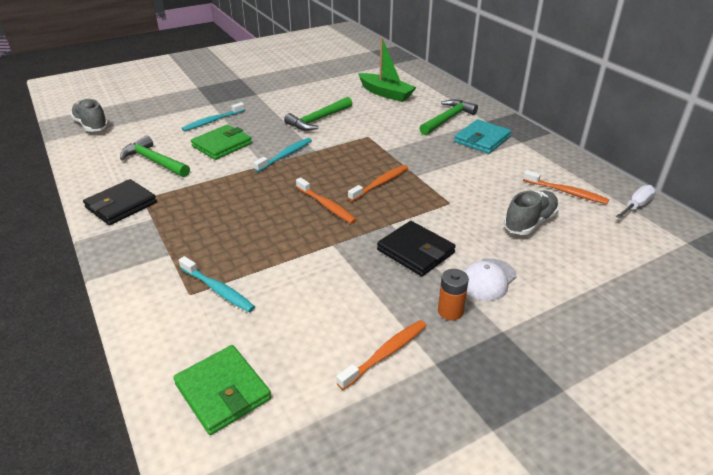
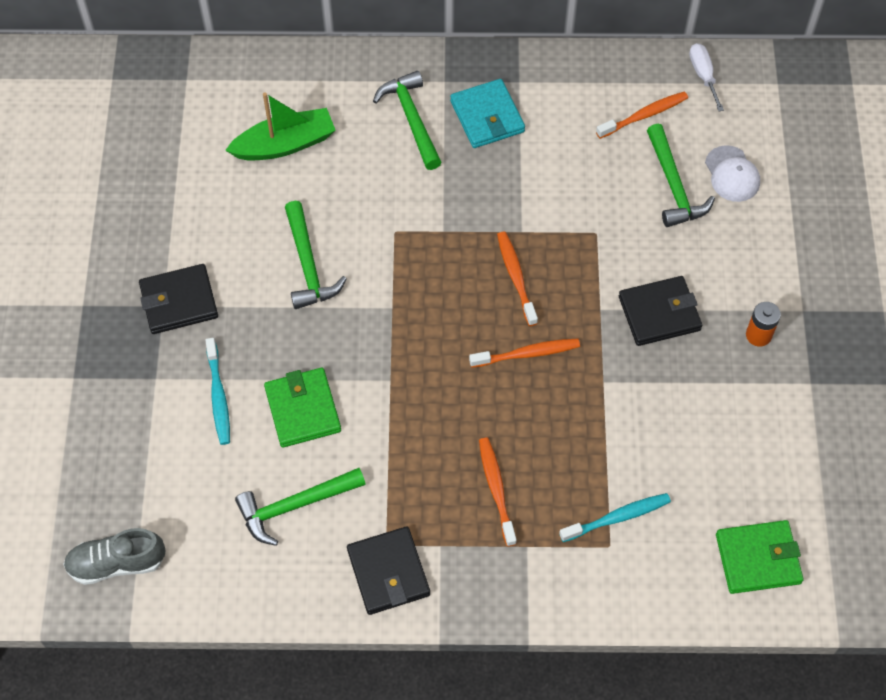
camera: 60 degrees left, 25 degrees up
(262, 96) = (179, 301): none -> black wallet
(285, 155) = (382, 346): turquoise toothbrush -> none
(385, 353) = (781, 414): orange toothbrush -> orange toothbrush (496, 489)
(488, 279) = (735, 279): white cap -> white cap (732, 174)
(529, 222) = (673, 185): grey shoe -> green hammer

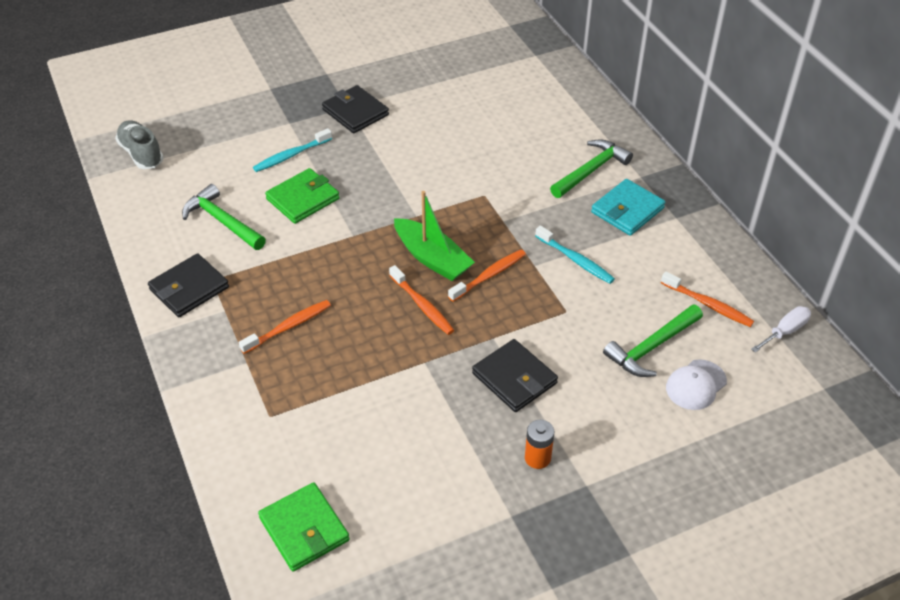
camera: 65 degrees right, 15 degrees down
(285, 144) = (518, 116): green boat -> green boat (432, 258)
(308, 265) = (425, 161): green hammer -> none
(617, 517) = (299, 412): turquoise toothbrush -> turquoise toothbrush (575, 260)

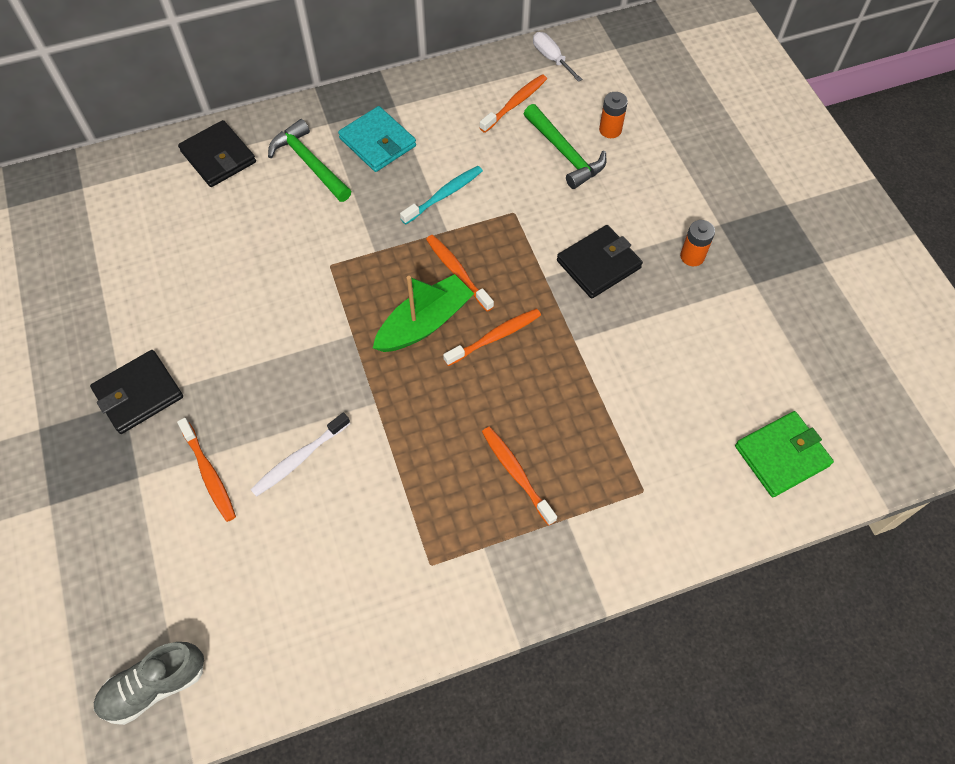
camera: 85 degrees left, 15 degrees up
(189, 288) = (442, 593): black wallet -> black wallet (218, 157)
(222, 221) = (324, 558): green hammer -> none
(291, 155) = (209, 474): turquoise toothbrush -> orange toothbrush
(303, 199) = (299, 459): green wallet -> white toothbrush
(696, 385) = (610, 130): white cap -> orange battery

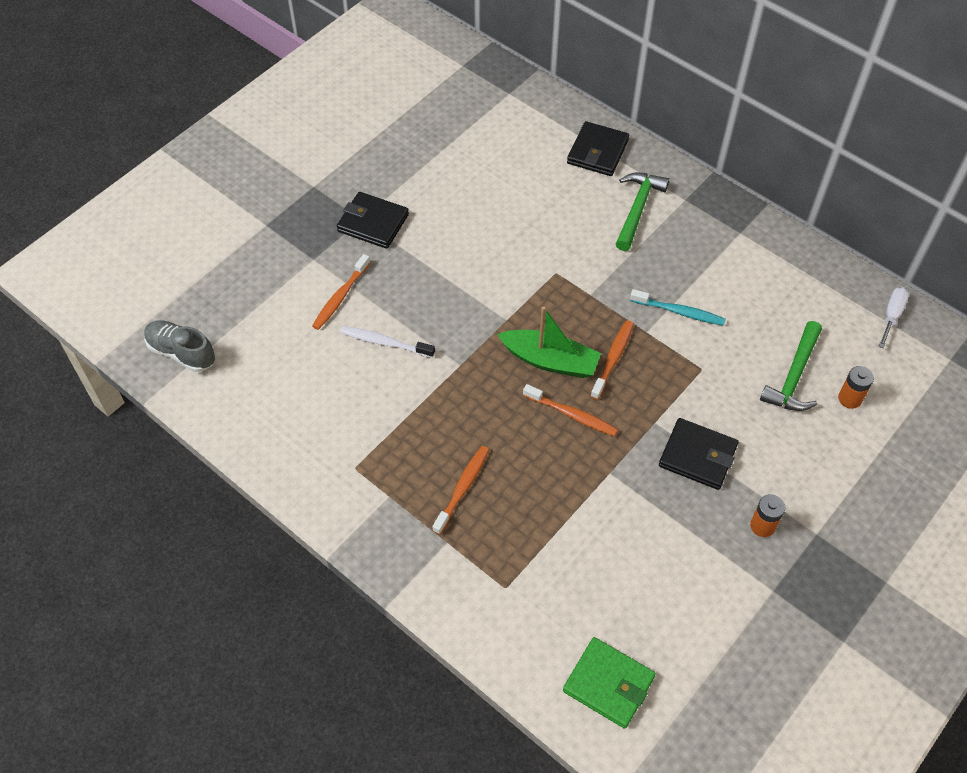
camera: 60 degrees right, 5 degrees down
(377, 142) = (694, 241): turquoise wallet -> none
(515, 103) = (816, 314): orange toothbrush -> none

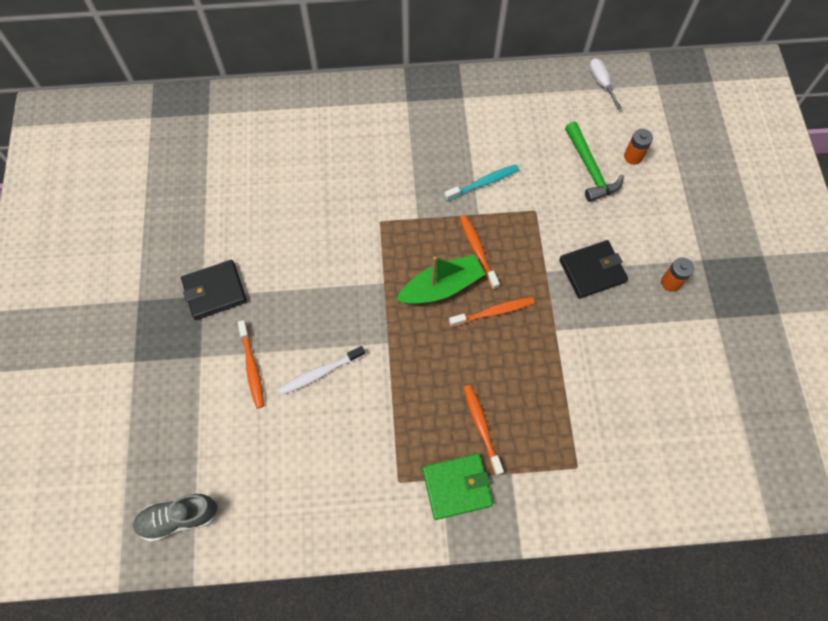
camera: 45 degrees left, 10 degrees up
(597, 152) = (315, 111): black wallet -> none
(608, 684) = (696, 468): green wallet -> green wallet (457, 487)
(637, 209) = (384, 132): green hammer -> none

